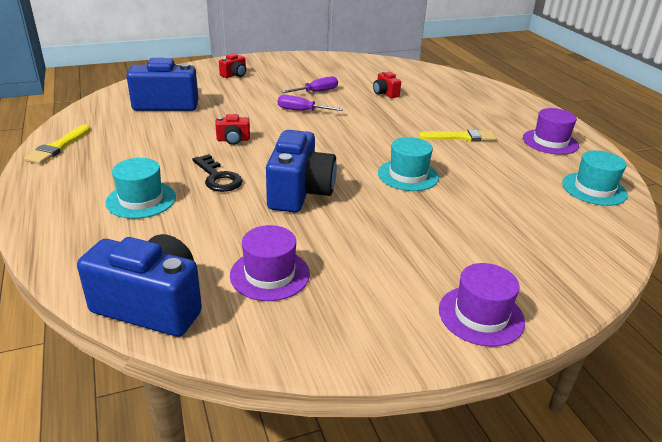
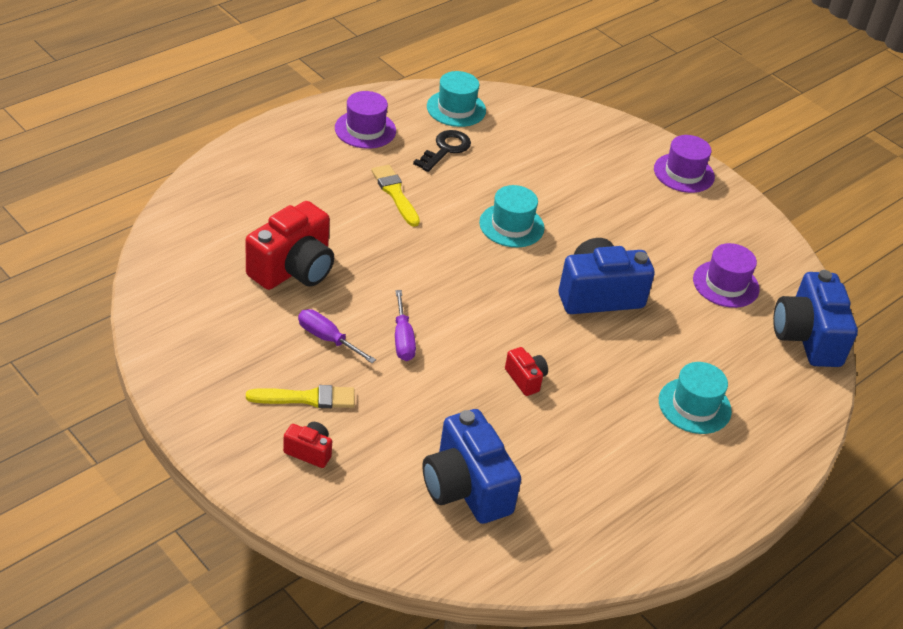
camera: 115 degrees left, 10 degrees up
(58, 147) = (653, 538): yellow brush -> yellow brush (307, 398)
(218, 178) = (615, 363): black key -> black key (446, 149)
(385, 93) = (293, 269): red camera -> red camera, size x2.10

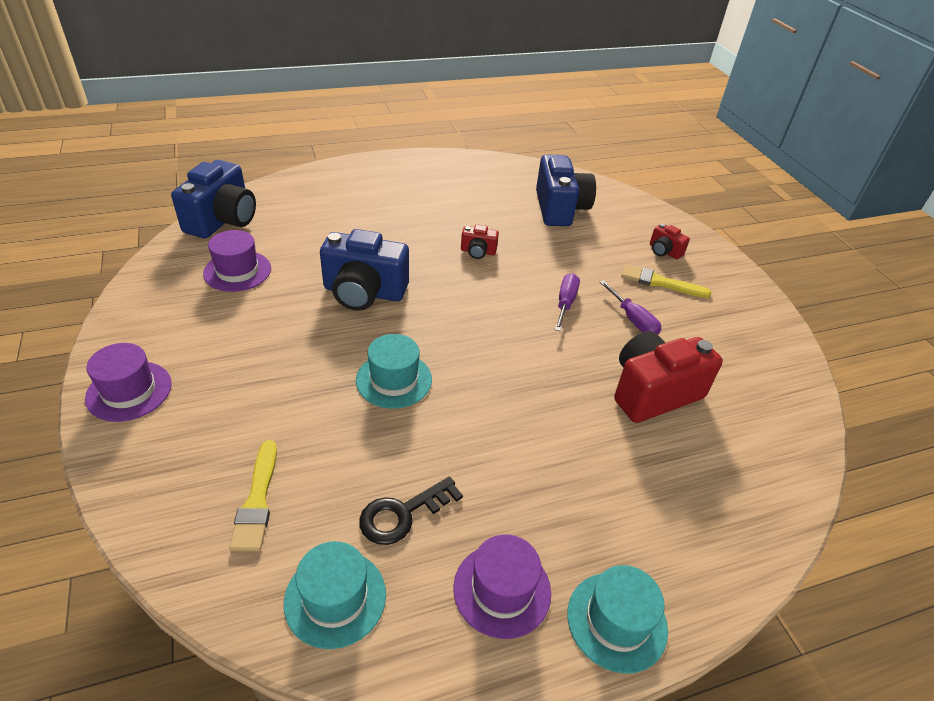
camera: 155 degrees left, 0 degrees up
(395, 193) = (506, 458): yellow brush -> yellow brush (257, 501)
(525, 379) = (478, 252): red camera -> red camera turned 75 degrees counterclockwise
(694, 406) = (363, 207): turquoise hat -> turquoise hat (617, 621)

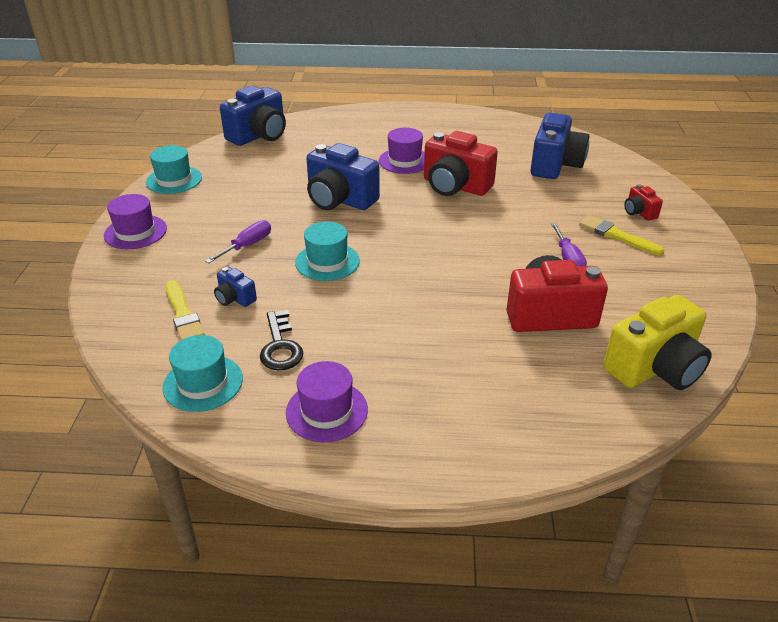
camera: 25 degrees right, 5 degrees down
(237, 271) = (251, 170): purple hat -> purple hat (404, 161)
(257, 501) = (183, 314): yellow brush -> yellow brush turned 45 degrees counterclockwise
(311, 459) = (235, 298): none -> blue camera
(402, 514) = (280, 347): black key -> black key turned 90 degrees counterclockwise
(478, 252) = (455, 186): red camera -> red camera, size x2.10
(565, 303) = (511, 236): purple screwdriver -> purple screwdriver (247, 245)
(617, 621) = (406, 455): turquoise hat -> turquoise hat (174, 180)
(777, 431) = (655, 368): none -> yellow camera

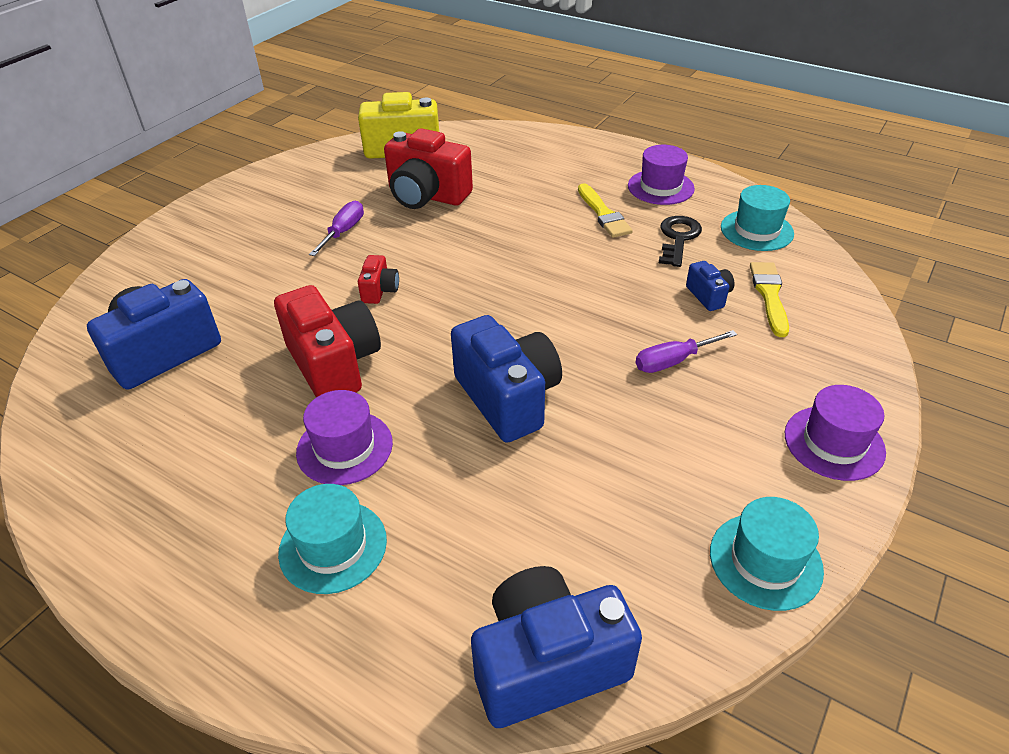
camera: 150 degrees left, 5 degrees up
(327, 262) = (586, 306): turquoise hat -> turquoise hat (333, 546)
(616, 235) = (263, 238): yellow brush -> yellow brush (603, 214)
(639, 212) = (197, 253): red camera -> red camera (380, 290)

